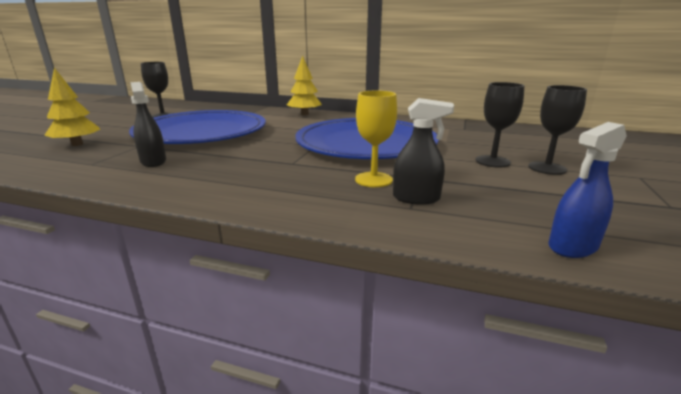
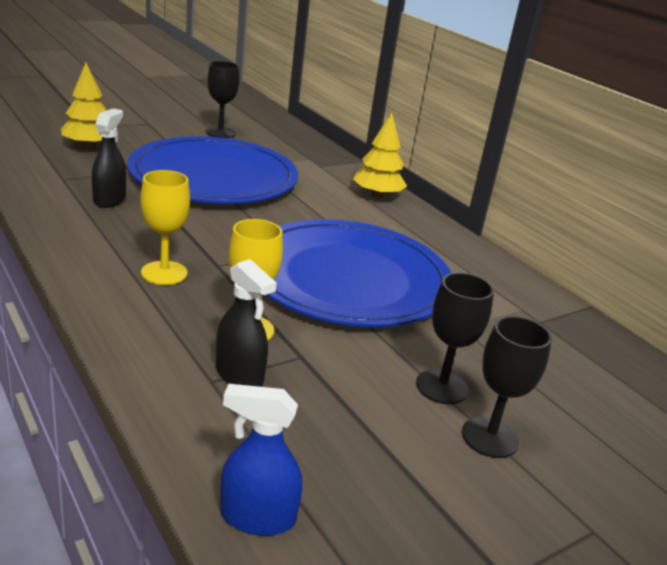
camera: 35 degrees right, 5 degrees up
(270, 178) = (164, 273): none -> yellow goblet

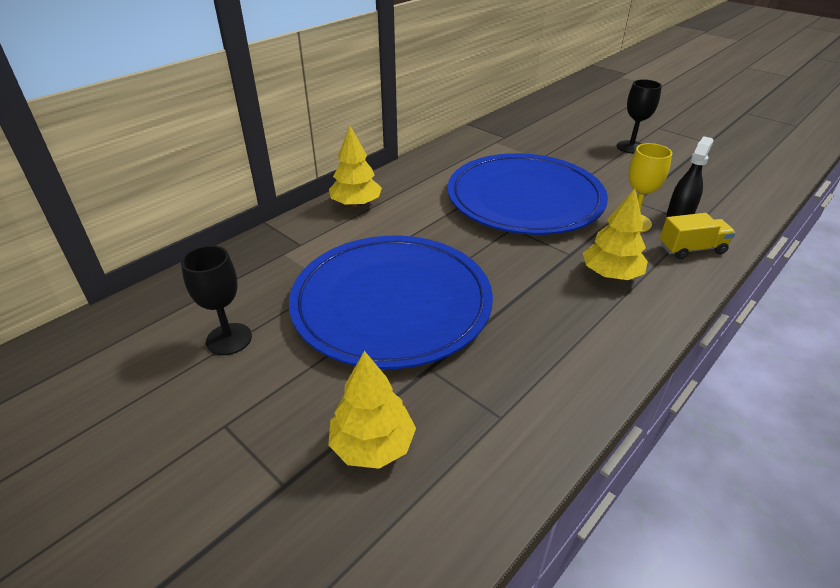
camera: 100 degrees left, 10 degrees up
(110, 200) = (517, 355): black spray bottle -> none
(161, 346) = (691, 249): none -> yellow truck
(164, 273) = (611, 274): yellow goblet -> yellow tree
(257, 517) = (759, 192): blue spray bottle -> none
(441, 387) = (607, 160): black goblet -> none

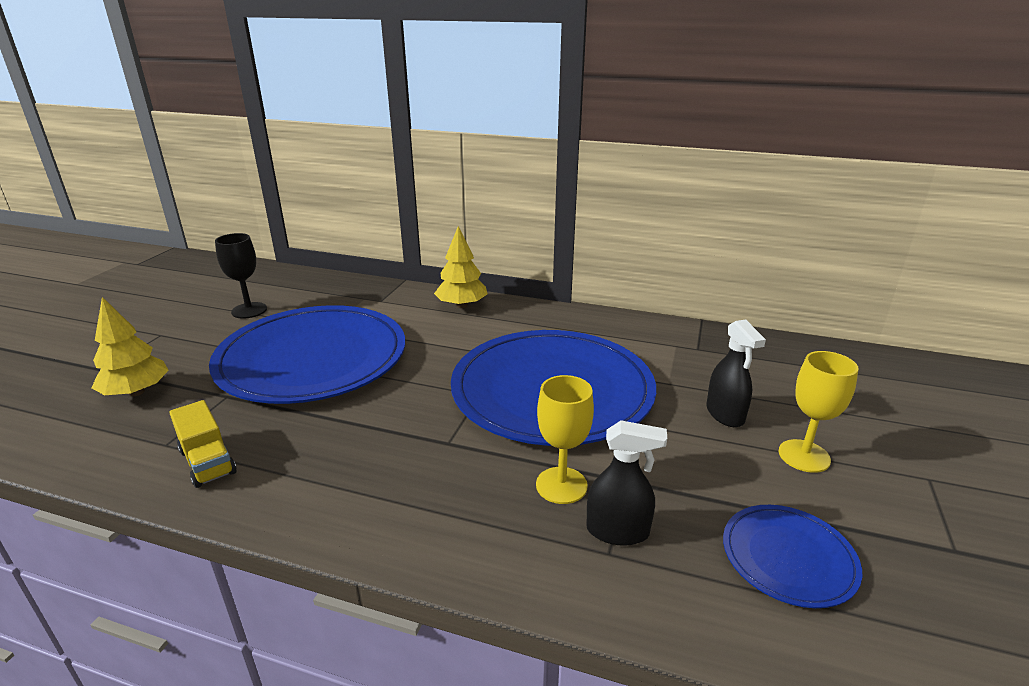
camera: 65 degrees right, 10 degrees down
(583, 153) = (725, 414): none -> black spray bottle
(611, 274) = (419, 480): yellow tree -> none
(631, 147) = (804, 456): black goblet -> yellow goblet
(691, 249) = (527, 552): yellow truck -> yellow truck (207, 462)
(707, 178) = (788, 557): none -> blue plate

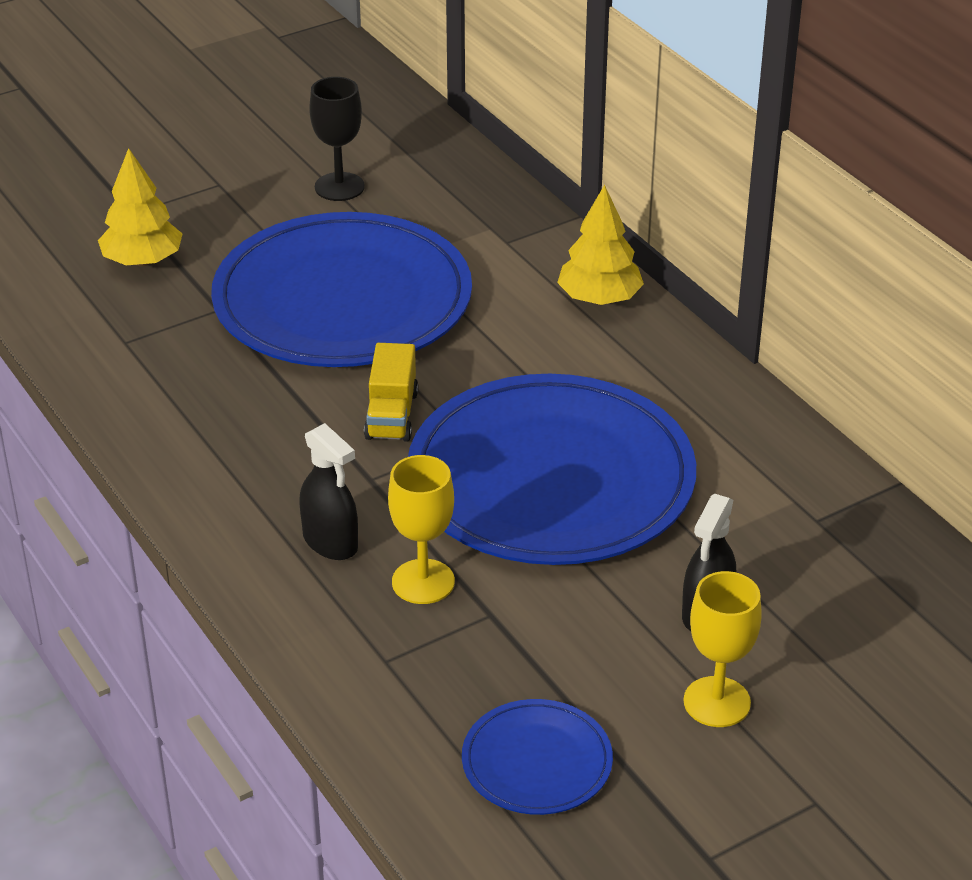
camera: 40 degrees right, 10 degrees up
(207, 462) = (145, 381): yellow truck -> yellow truck (392, 415)
(618, 531) = (418, 650): black spray bottle -> black spray bottle (330, 542)

